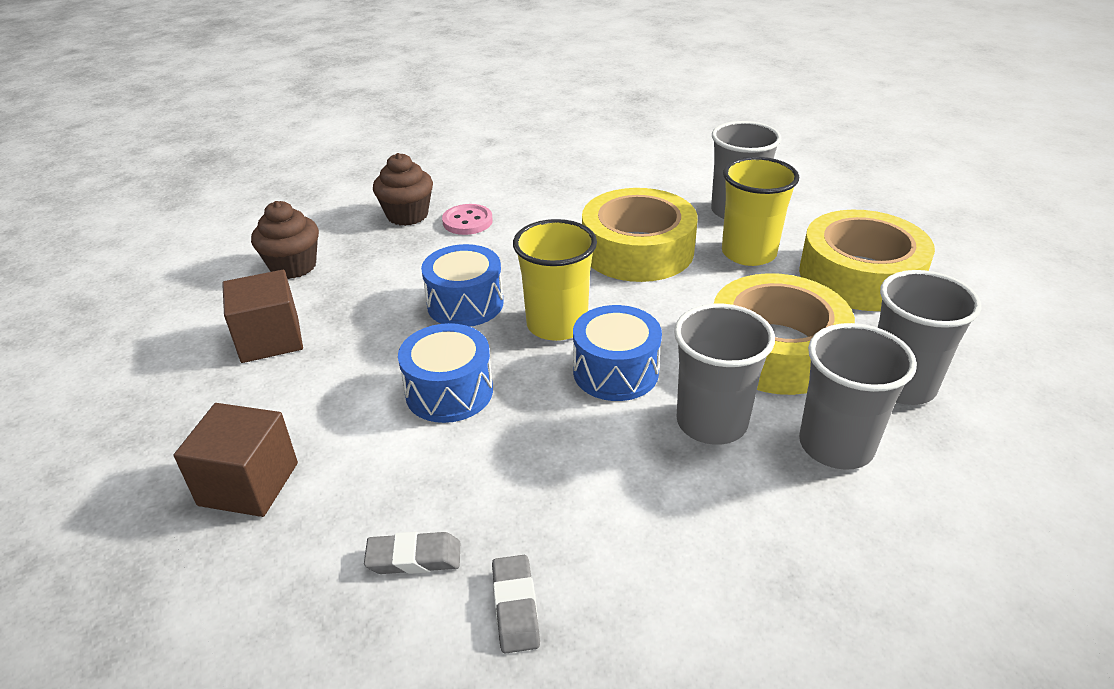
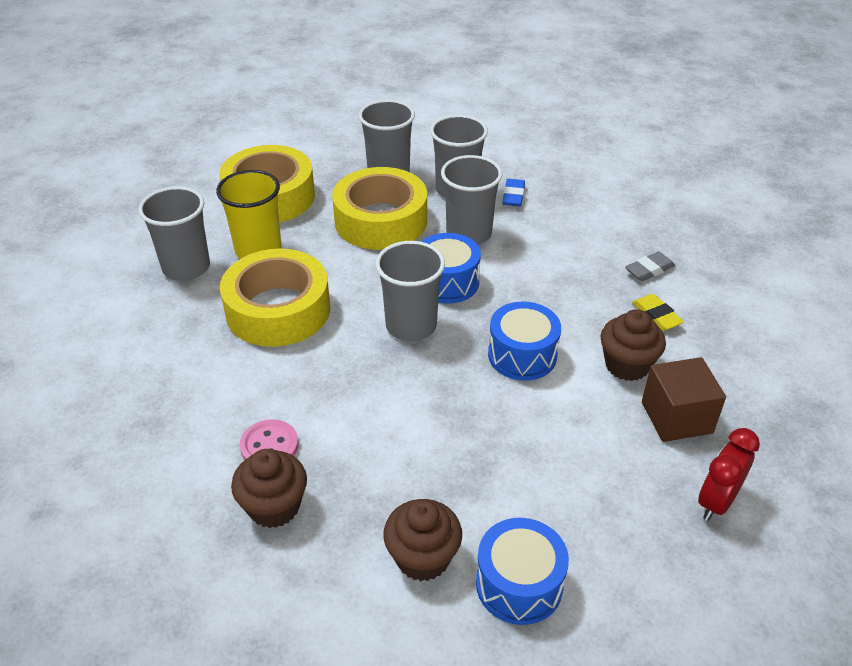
camera: 115 degrees left, 5 degrees up
(132, 459) = (716, 502): none -> red clock
(270, 339) = (539, 501): brown cube -> none
(359, 477) = (627, 365): none -> brown cupcake
(414, 558) = (656, 315): grey eraser -> yellow eraser
(465, 304) = (413, 389): blue drum -> blue drum (519, 584)
(557, 325) = (411, 326): yellow cup -> grey cup
(800, 509) = (513, 196): none -> blue eraser

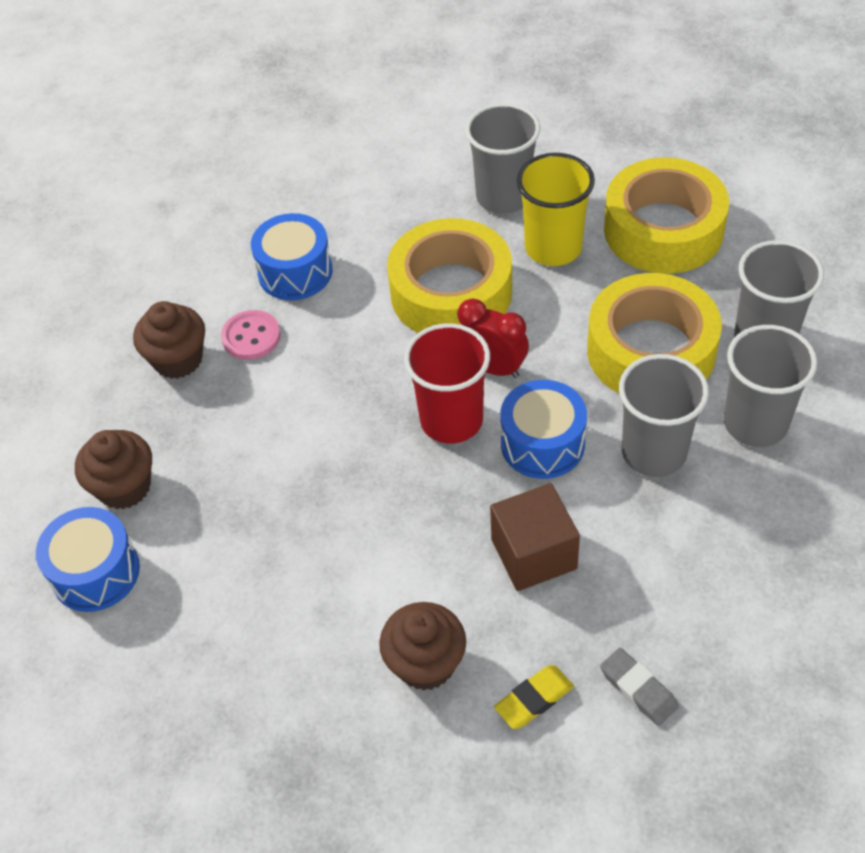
camera: 85 degrees right, 10 degrees up
(411, 326) = (451, 420): grey cup -> red cup
(513, 196) = (767, 495): blue eraser -> none
(522, 355) = (422, 542): blue drum -> blue drum (295, 272)
(676, 417) = (339, 724): brown cube -> brown cube (534, 554)
(716, 502) = (209, 767): red clock -> red clock (493, 368)

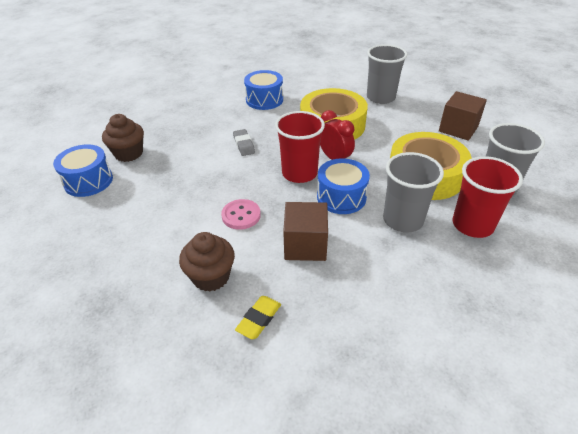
camera: 20 degrees right, 10 degrees down
(178, 359) = (190, 116): brown cupcake -> none
(251, 337) = (227, 116): pink button -> pink button (241, 215)
(534, 699) = (259, 319): yellow eraser -> yellow eraser turned 45 degrees counterclockwise
(553, 247) = (395, 121): yellow cup -> none
(638, 689) = (326, 339): grey eraser -> grey eraser (244, 145)
(663, 230) = (458, 129): yellow tape -> brown cube
(755, 423) = (472, 225): grey cup -> red cup

